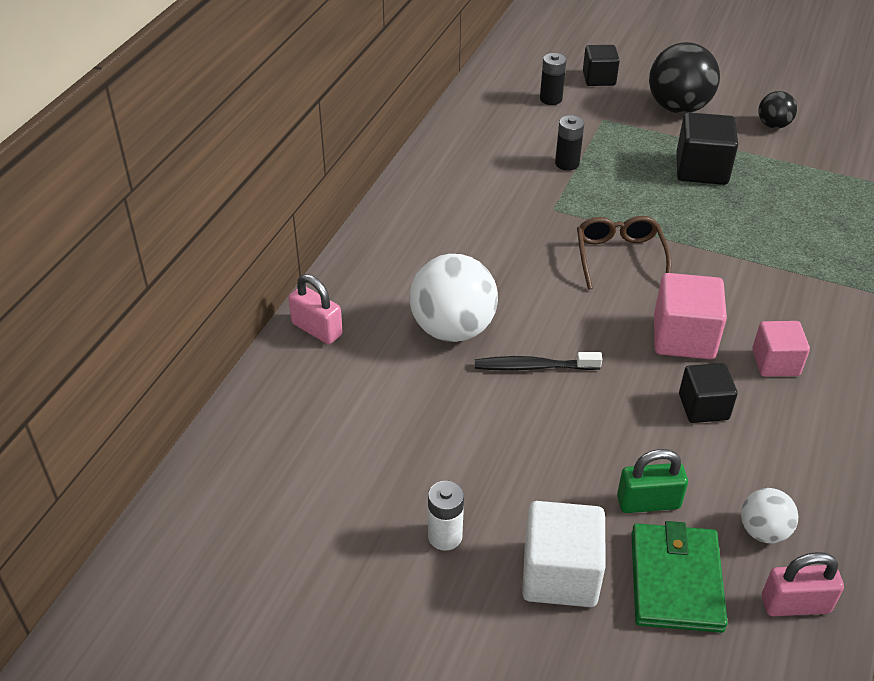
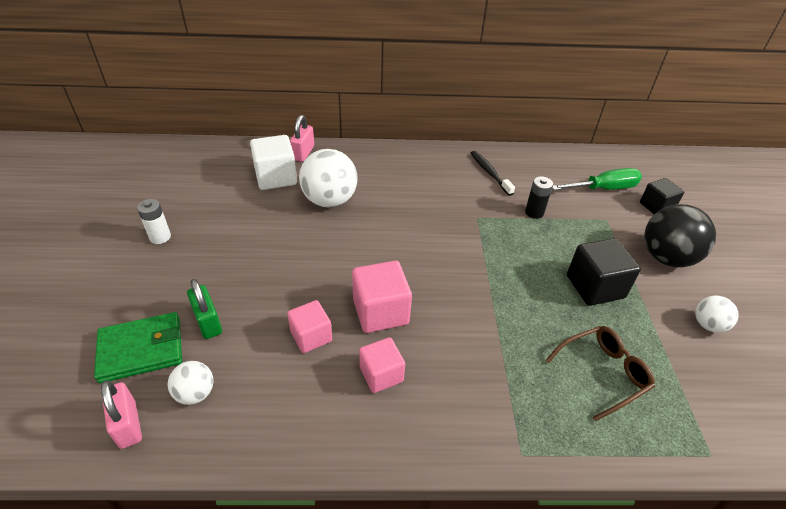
camera: 65 degrees right, 0 degrees up
(533, 367) = (312, 242): black toothbrush -> black toothbrush (489, 173)
(551, 99) = (603, 189): black battery -> green screwdriver
(560, 574) = (139, 291): white cube -> white cube (276, 177)
(619, 257) = (448, 260): brown glasses -> brown glasses (603, 373)
(703, 407) = (311, 336): black cube -> pink cube
(773, 125) = (708, 325): black ball -> white ball

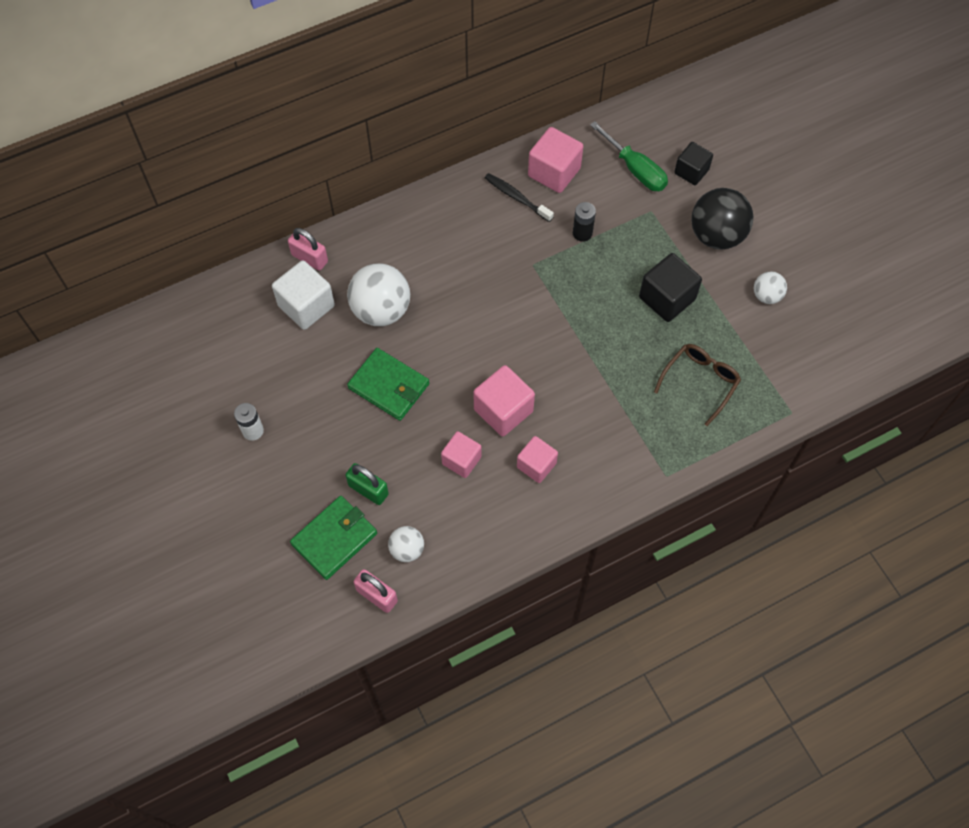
camera: 25 degrees left, 20 degrees up
(294, 251) = (389, 386): none -> green wallet
(303, 153) = (309, 258): pink padlock -> pink padlock turned 45 degrees counterclockwise
(530, 169) = (554, 172): none -> pink cube
(603, 189) = (635, 169): green screwdriver -> green screwdriver turned 90 degrees clockwise

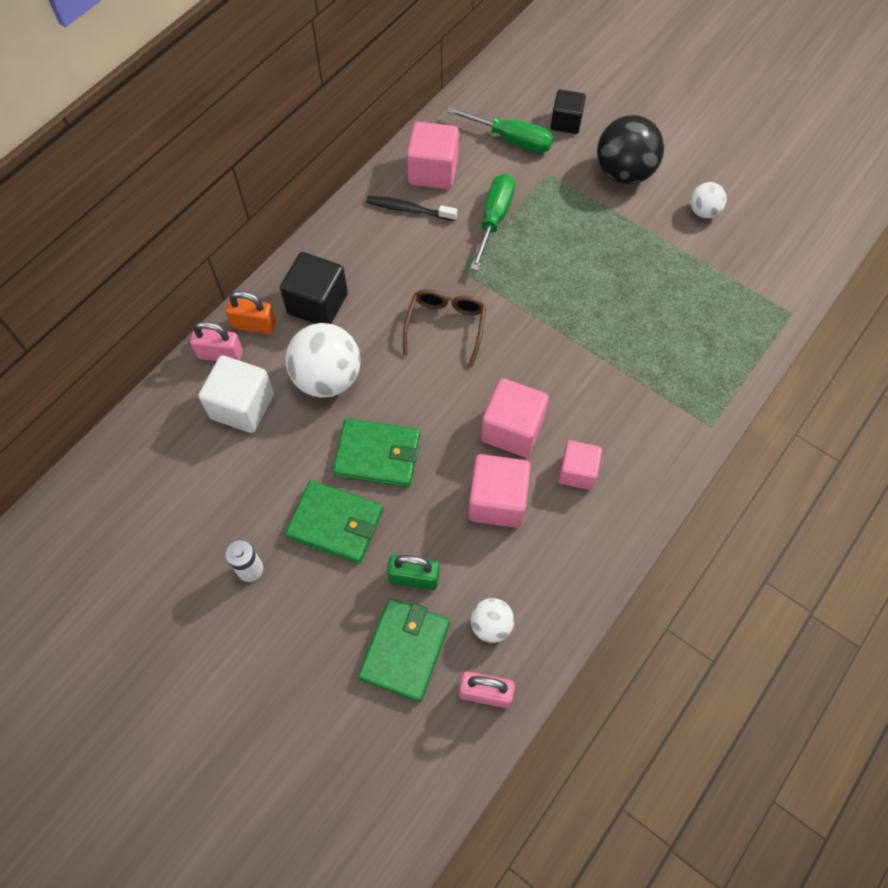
camera: 25 degrees left, 0 degrees up
(331, 424) = (335, 523): none -> green wallet
(346, 245) = (254, 325): none -> orange padlock
(461, 460) = (497, 501): pink cube -> pink cube, size x1.51
(582, 233) = (494, 219): black battery -> green screwdriver
(667, 298) = (611, 251): black cube -> black cube (317, 304)
(700, 382) = (690, 319): brown glasses -> brown glasses (445, 326)

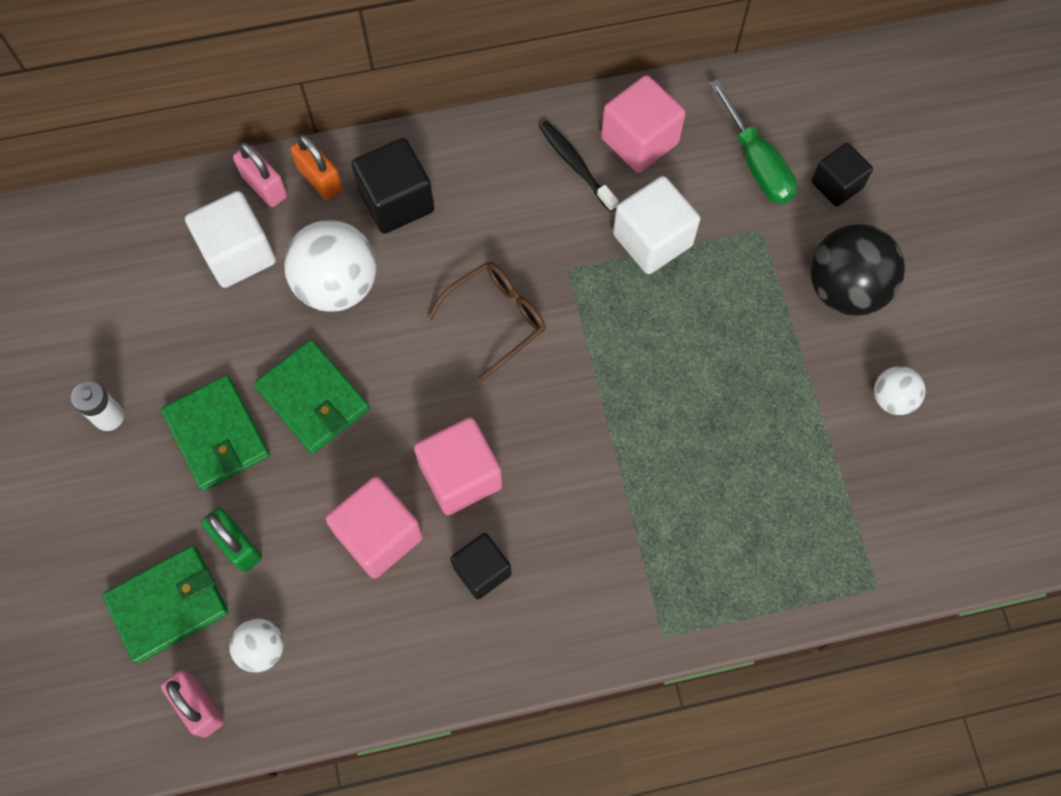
camera: 40 degrees right, 5 degrees up
(494, 219) = (652, 240): green screwdriver -> white cube
(577, 472) = (482, 570): pink cube -> black cube

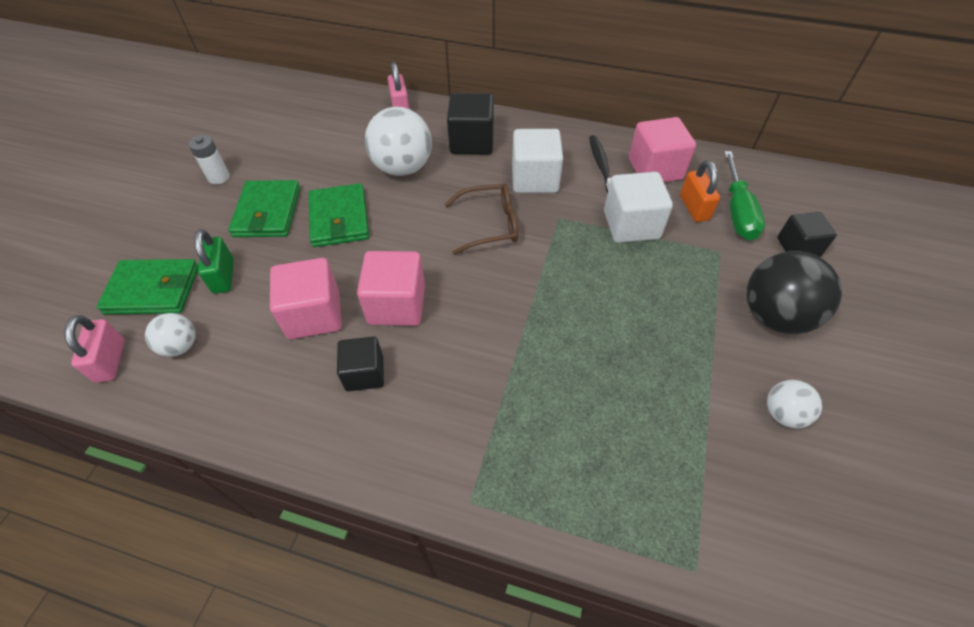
camera: 30 degrees right, 15 degrees down
(238, 254) = (359, 132): white cube -> white cube (534, 179)
(320, 179) = (434, 116): orange padlock -> orange padlock (694, 208)

